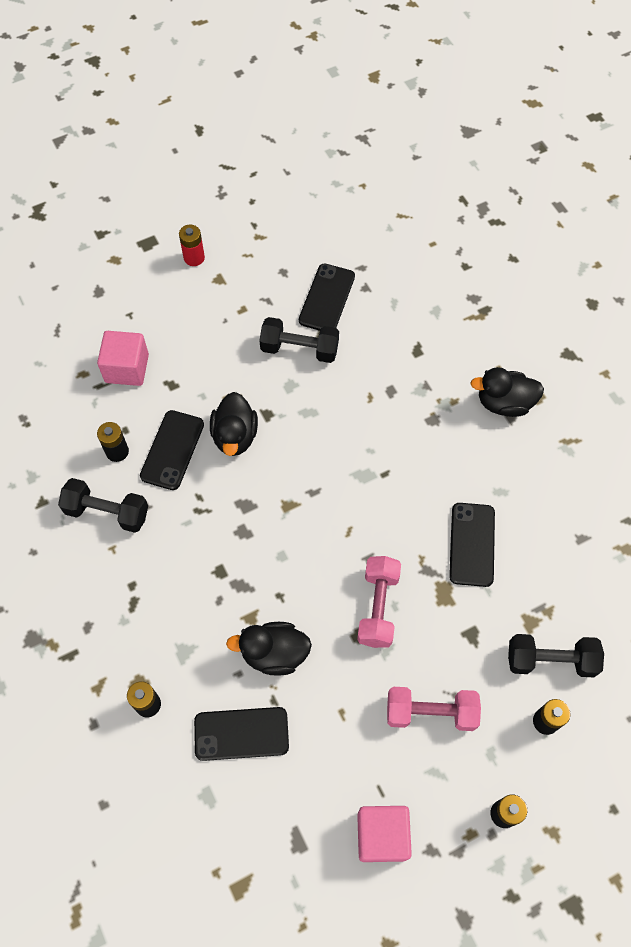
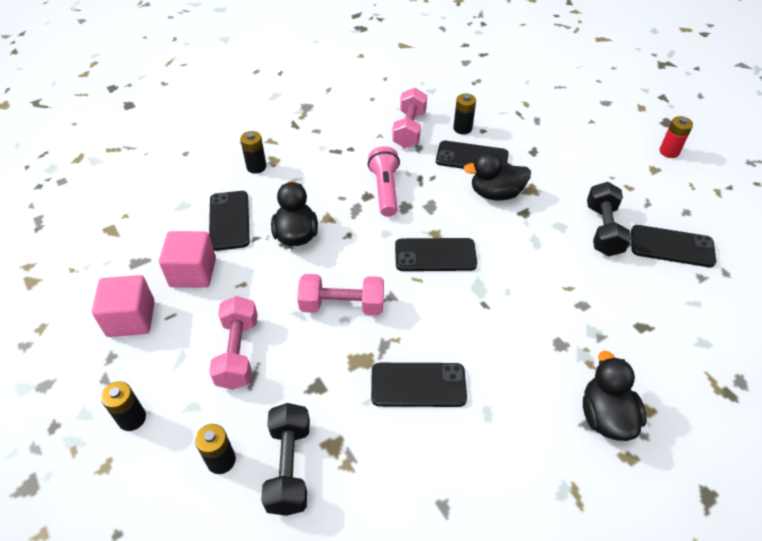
camera: 85 degrees right, 15 degrees down
(107, 512) = (409, 129): black dumbbell -> pink dumbbell
(127, 368) = (539, 125): pink cube -> pink cube (193, 272)
(213, 550) = (385, 190): none -> pink flashlight
(318, 509) = (435, 255): none -> black phone

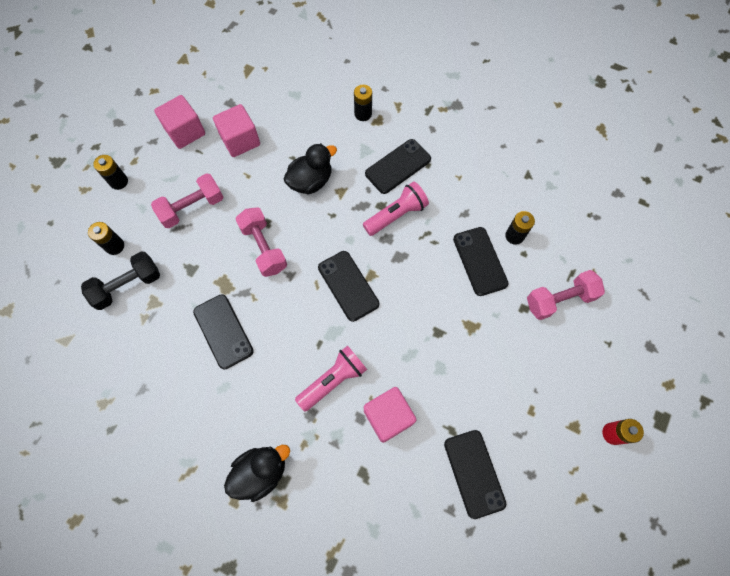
camera: 60 degrees right, 20 degrees up
(229, 220) = (299, 131): black phone -> black phone (398, 166)
(409, 129) = (483, 195): pink dumbbell -> pink dumbbell (559, 299)
(495, 194) = (446, 300): black duck -> none
(531, 309) = (333, 380): none -> pink flashlight
(591, 283) = (388, 417): none -> pink cube
(603, 230) = (458, 406): black dumbbell -> none

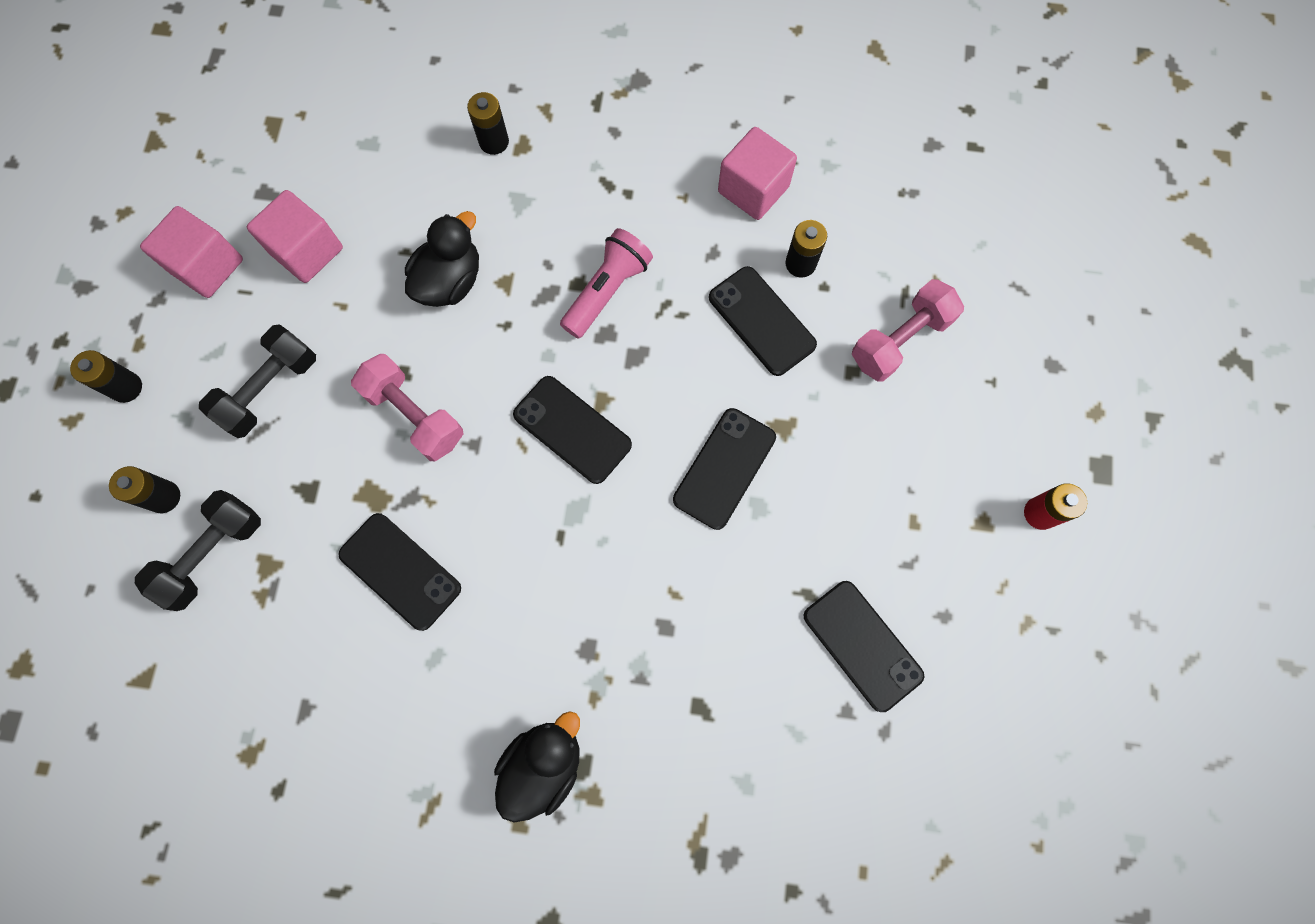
camera: 20 degrees left, 5 degrees up
(192, 207) = (270, 389): pink dumbbell -> black dumbbell
(333, 380) = (602, 585): pink flashlight -> none
(388, 417) = (707, 609): pink cube -> pink cube (753, 189)
(398, 166) = (582, 211): black phone -> black phone (724, 468)

